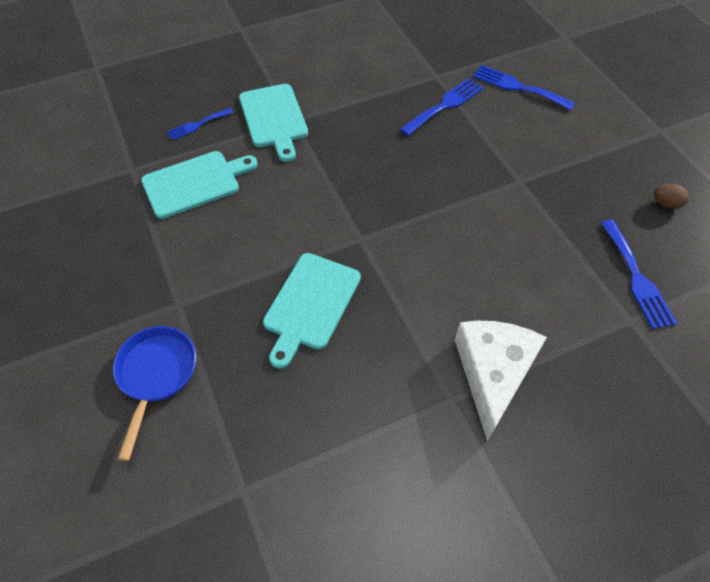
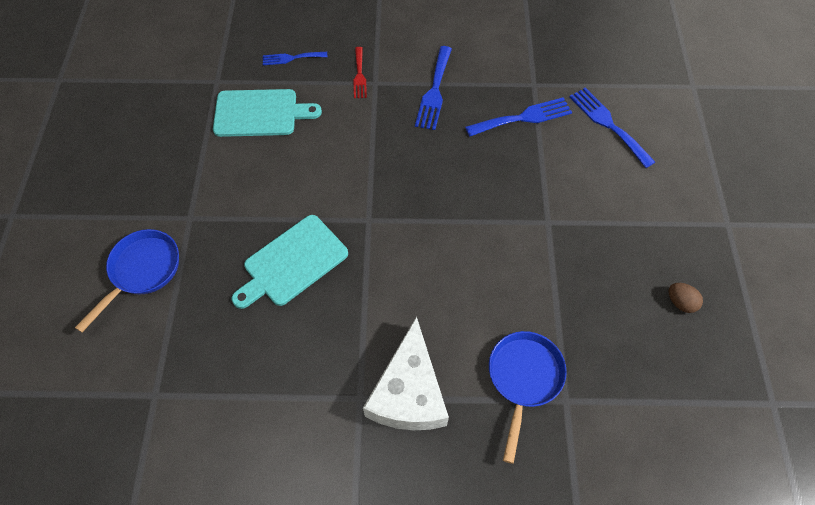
camera: 25 degrees right, 5 degrees up
(274, 118) = (359, 75): turquoise cutting board -> red fork
(493, 373) = (408, 392): white cheese -> white cheese turned 150 degrees clockwise
(584, 317) = (523, 379): none -> blue pan
(636, 278) = (600, 363): blue fork -> blue fork (434, 91)

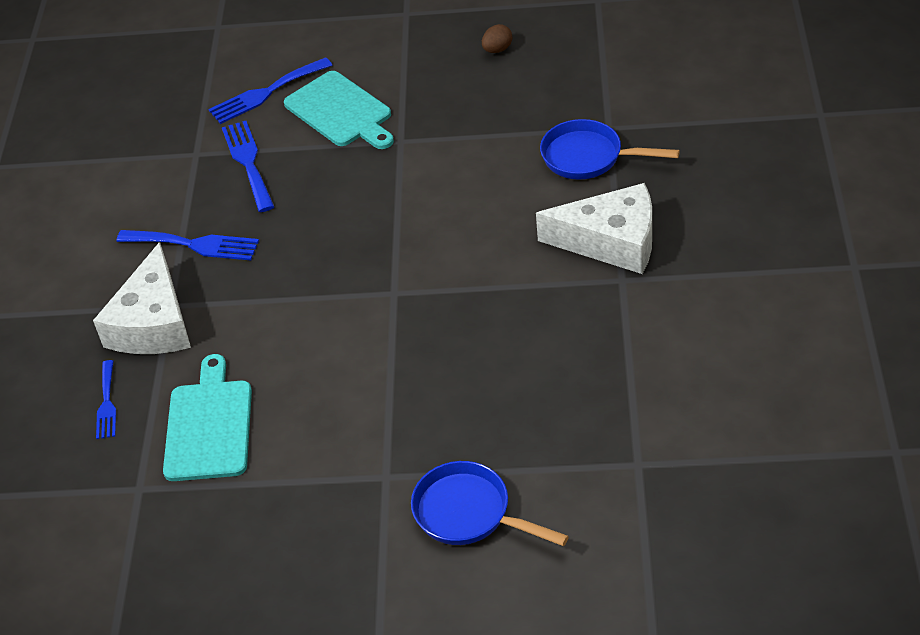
camera: 85 degrees left, 15 degrees down
(292, 262) = (454, 358): turquoise cutting board -> turquoise cutting board (341, 111)
(359, 75) = (153, 323): red fork -> white cheese

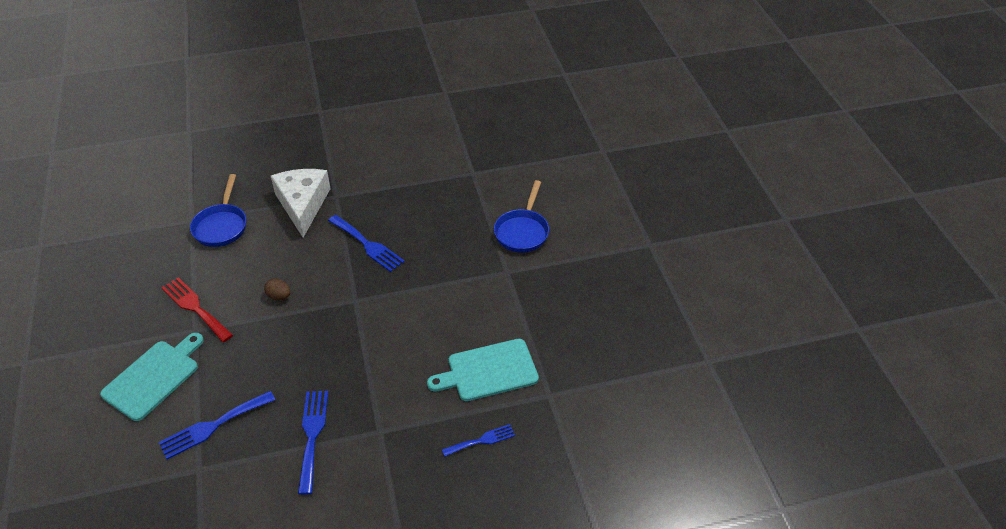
camera: 110 degrees left, 0 degrees up
(153, 323) = (399, 436): white cheese -> none
(266, 93) = (120, 439): blue fork -> blue fork (367, 245)
(439, 139) = (195, 307): none -> red fork
(497, 49) = (90, 293): brown egg -> brown egg (279, 296)

